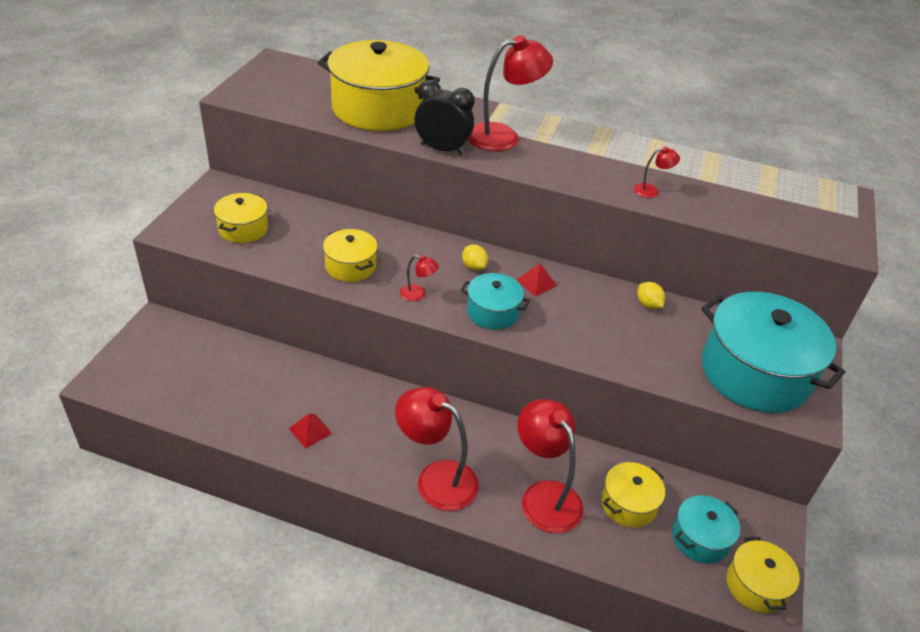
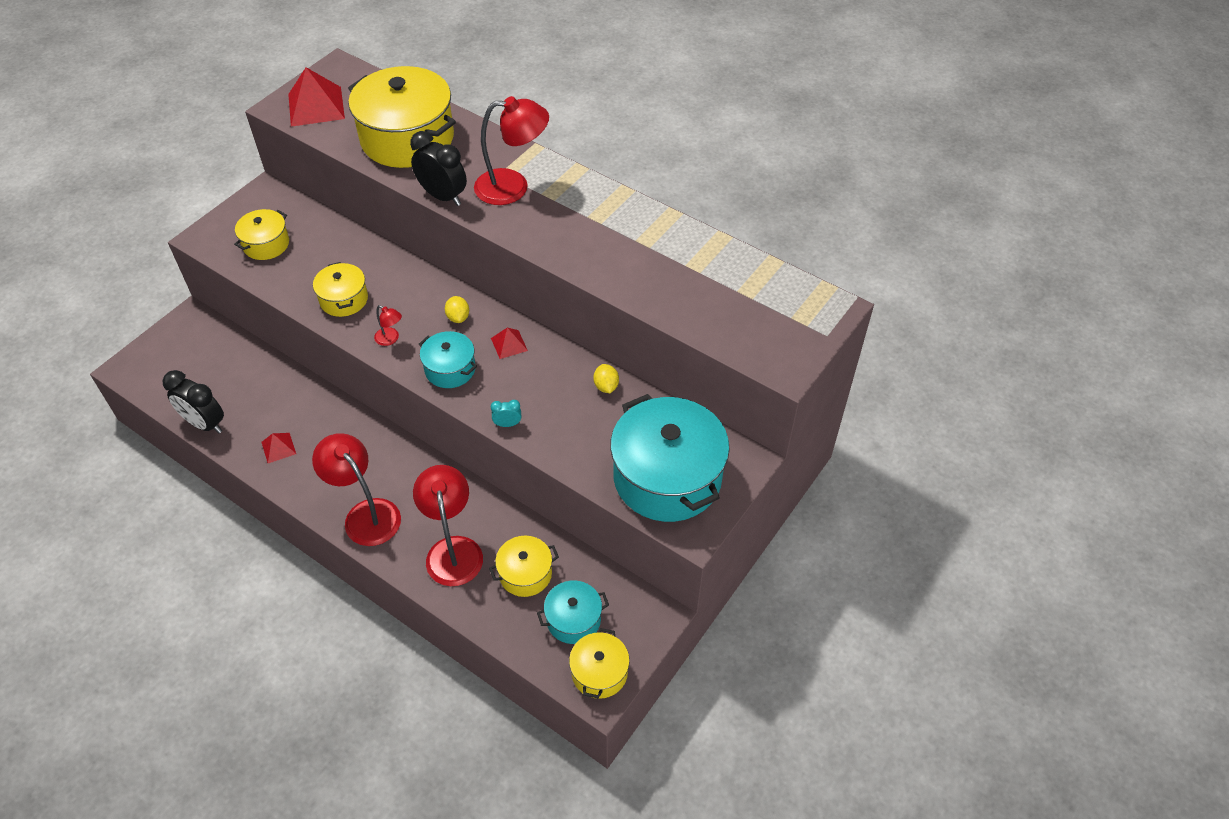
camera: 20 degrees right, 10 degrees up
(216, 421) = (205, 424): none -> black clock
(271, 91) = (316, 106): none -> red pyramid
(578, 352) = (507, 424): none -> turquoise clock
(651, 190) = (624, 273): red lamp -> none

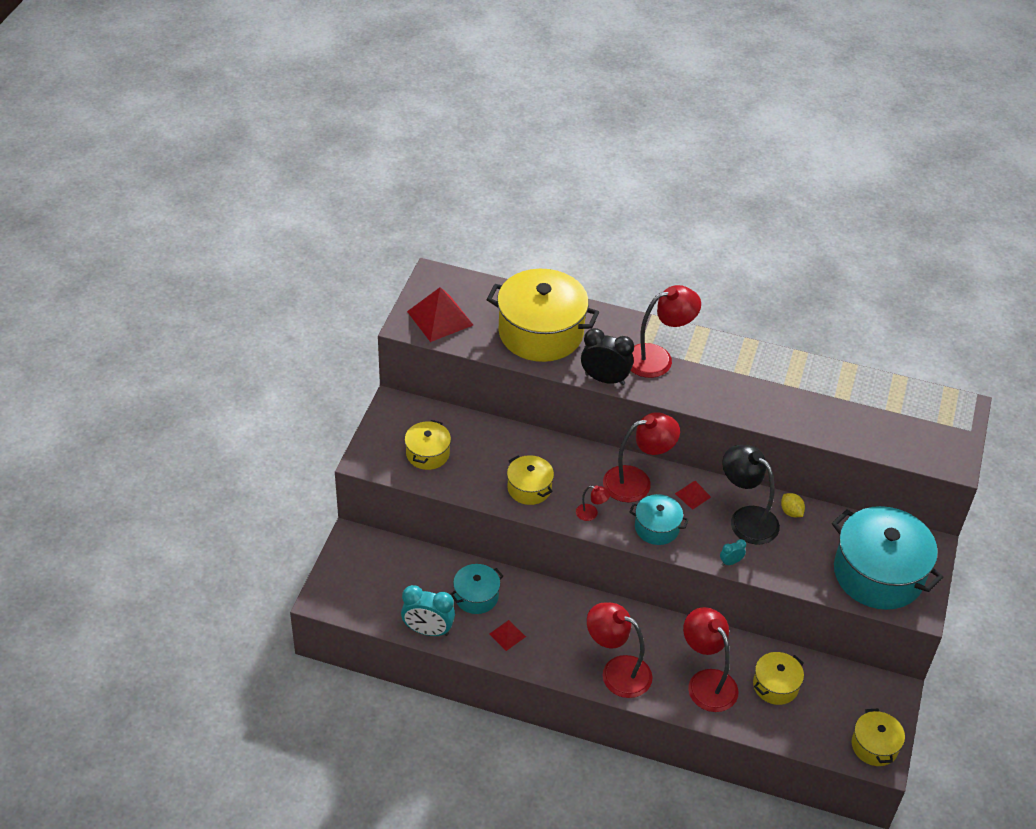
camera: 20 degrees left, 5 degrees down
(205, 424) = (428, 630): black clock -> turquoise clock
(458, 317) = (637, 482): yellow lemon -> red lamp
(552, 382) = (746, 519): none -> black lamp
(573, 619) = (833, 711): turquoise pot -> turquoise pot (476, 596)

